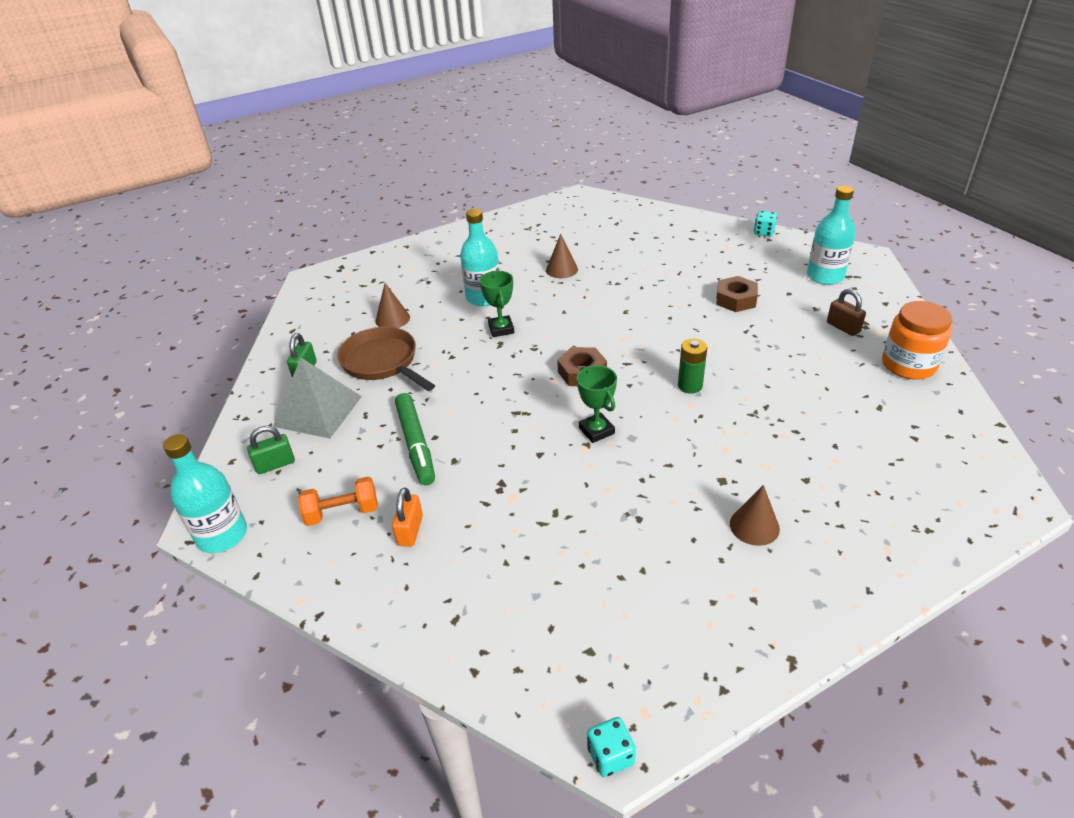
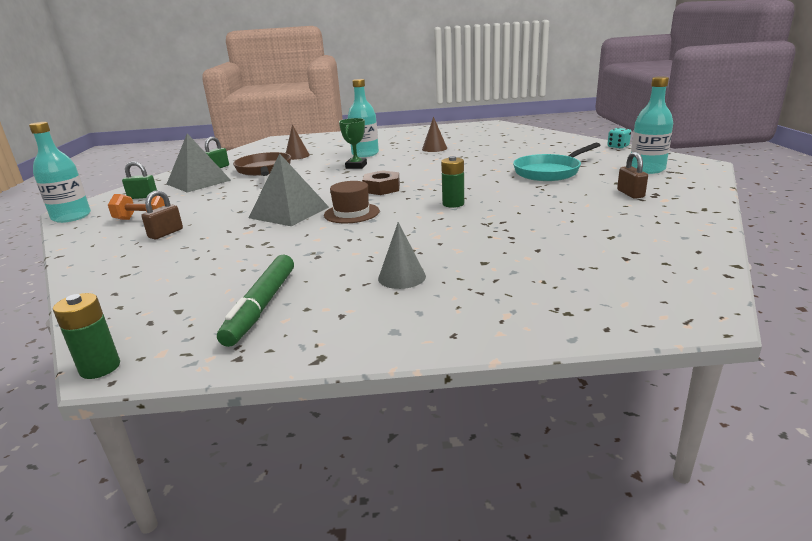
camera: 25 degrees right, 15 degrees down
(410, 531) = (166, 233): orange padlock -> brown padlock
(416, 444) = (229, 201): green marker -> green marker (262, 306)
(520, 448) = (289, 212): none -> grey pyramid
(596, 431) = (351, 213): green trophy -> brown hat
(610, 755) = (100, 368): turquoise dice -> green battery
(735, 299) = (550, 172): brown nut -> turquoise pan
(754, 526) = (402, 277): brown cone -> grey cone
(908, 365) = (672, 219): orange jar -> none

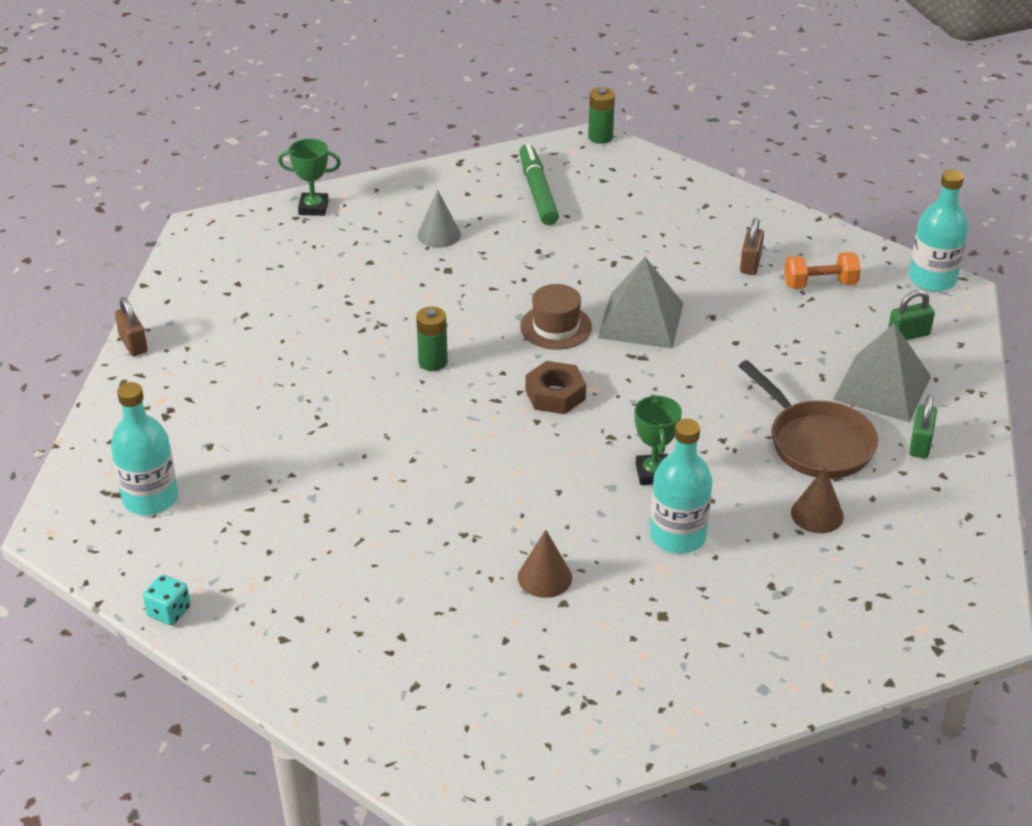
camera: 160 degrees right, 15 degrees up
(543, 321) = (313, 208): none -> green trophy
(550, 172) = (306, 476): turquoise pan -> none
(630, 194) = (199, 412): brown padlock -> brown padlock (133, 344)

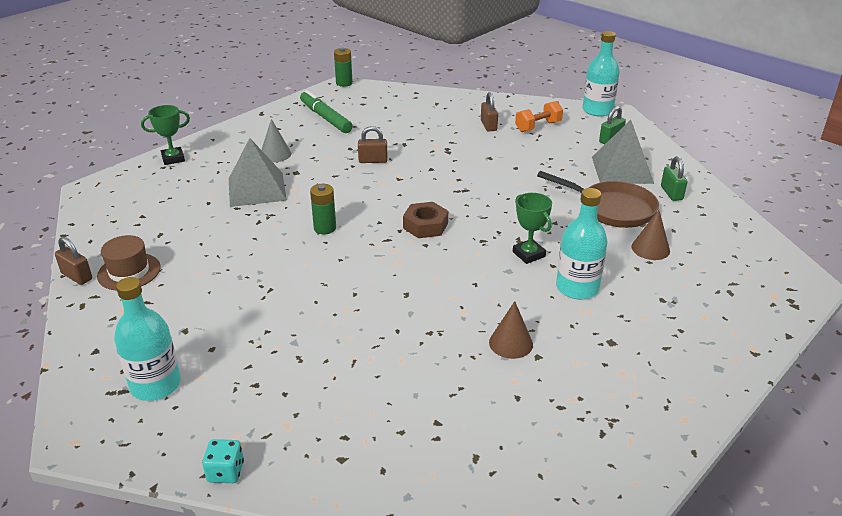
camera: 25 degrees left, 5 degrees down
(555, 278) = (373, 160): none -> brown padlock
(556, 327) = (395, 187): brown hat -> brown hat (129, 272)
(641, 320) = (447, 170): grey pyramid -> grey pyramid (257, 189)

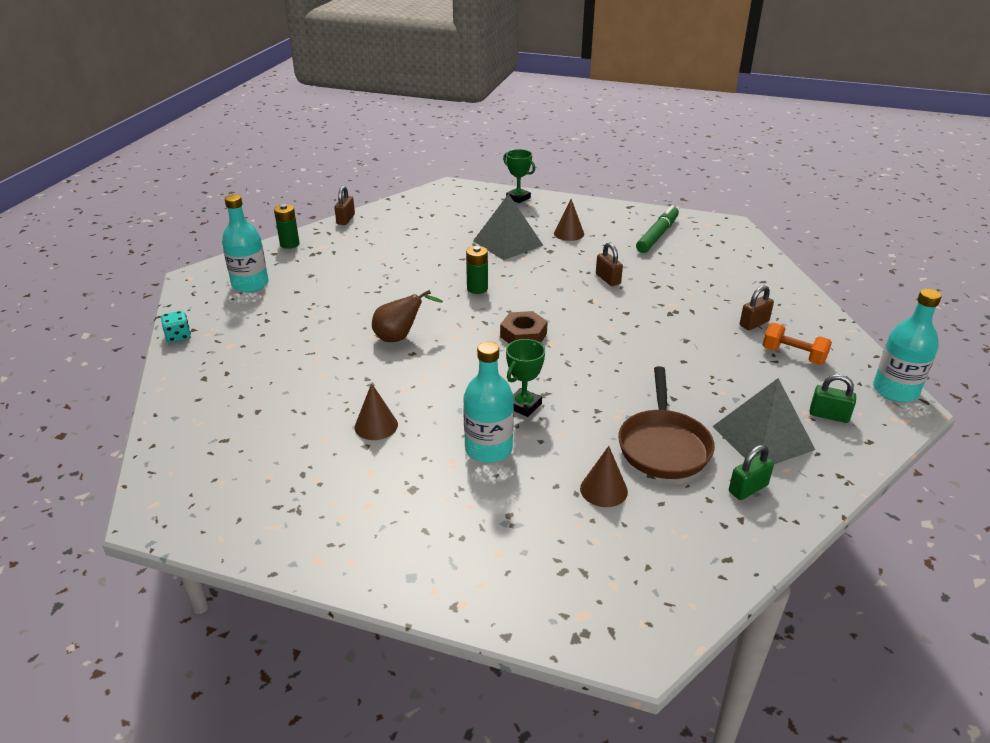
camera: 65 degrees right, 0 degrees up
(129, 272) = (362, 234): brown hat -> none
(275, 154) = (569, 233): grey cone -> brown cone
(344, 83) = (736, 224): green battery -> green battery (289, 244)
(372, 295) = (400, 337): none -> brown pear

